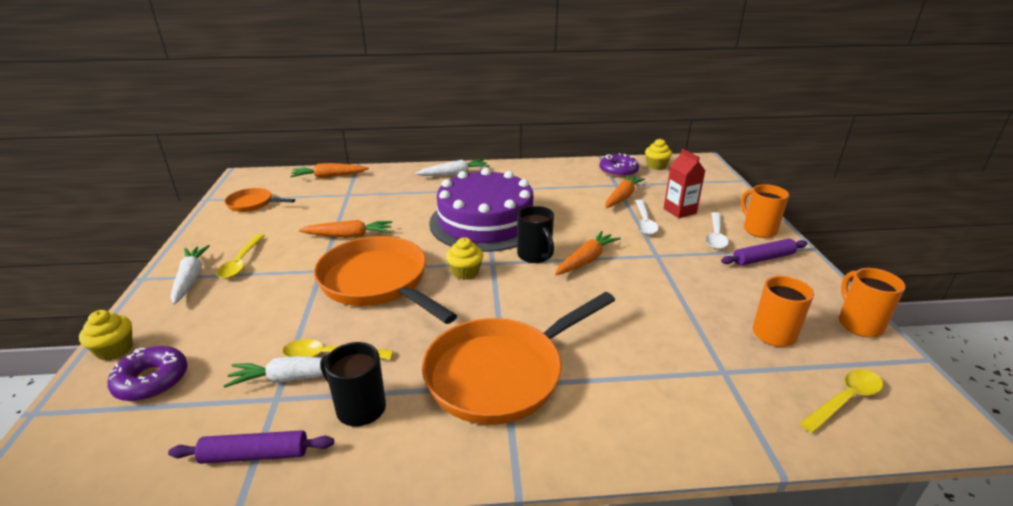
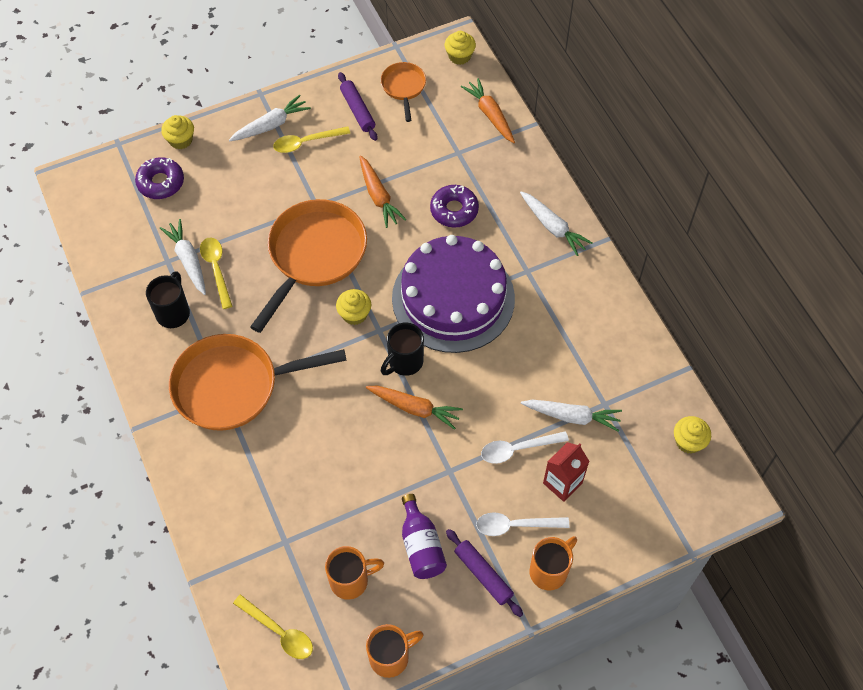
camera: 70 degrees right, 30 degrees up
(255, 455) = (121, 277): purple rolling pin -> purple rolling pin (357, 110)
(258, 177) = (459, 56): none -> yellow cupcake
(501, 373) = (233, 386): orange pan -> orange pan turned 45 degrees counterclockwise
(618, 171) = (648, 399): purple donut -> purple donut (454, 210)
(622, 197) = (572, 416): orange carrot -> white carrot
(733, 283) = (421, 545): none -> purple bottle

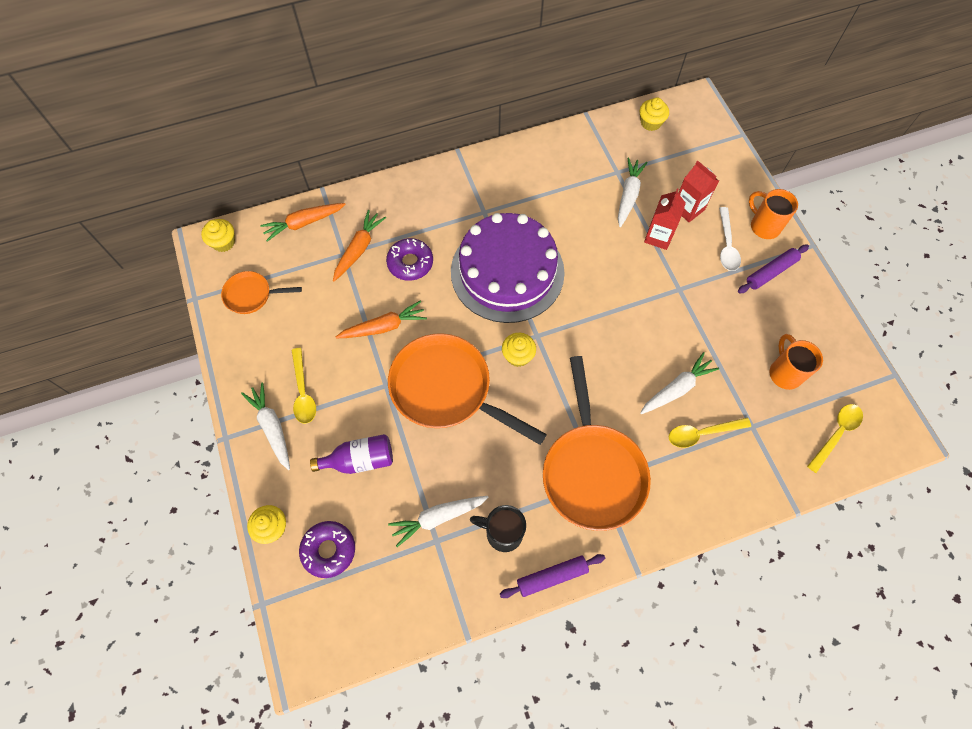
camera: 85 degrees left, 5 degrees up
(216, 269) = (453, 487): yellow spoon -> yellow spoon (702, 433)
(357, 110) = (271, 340): purple rolling pin -> purple rolling pin (552, 577)
(390, 657) = (847, 345): orange mug -> none
(404, 362) = (572, 316): black mug -> none
(414, 408) = (619, 311): orange carrot -> orange carrot (359, 249)
(421, 545) = (748, 316): purple bottle -> purple bottle (360, 460)
(517, 449) = (658, 237): white spoon -> red carton
(553, 227) = (440, 187): white carrot -> white carrot (676, 388)

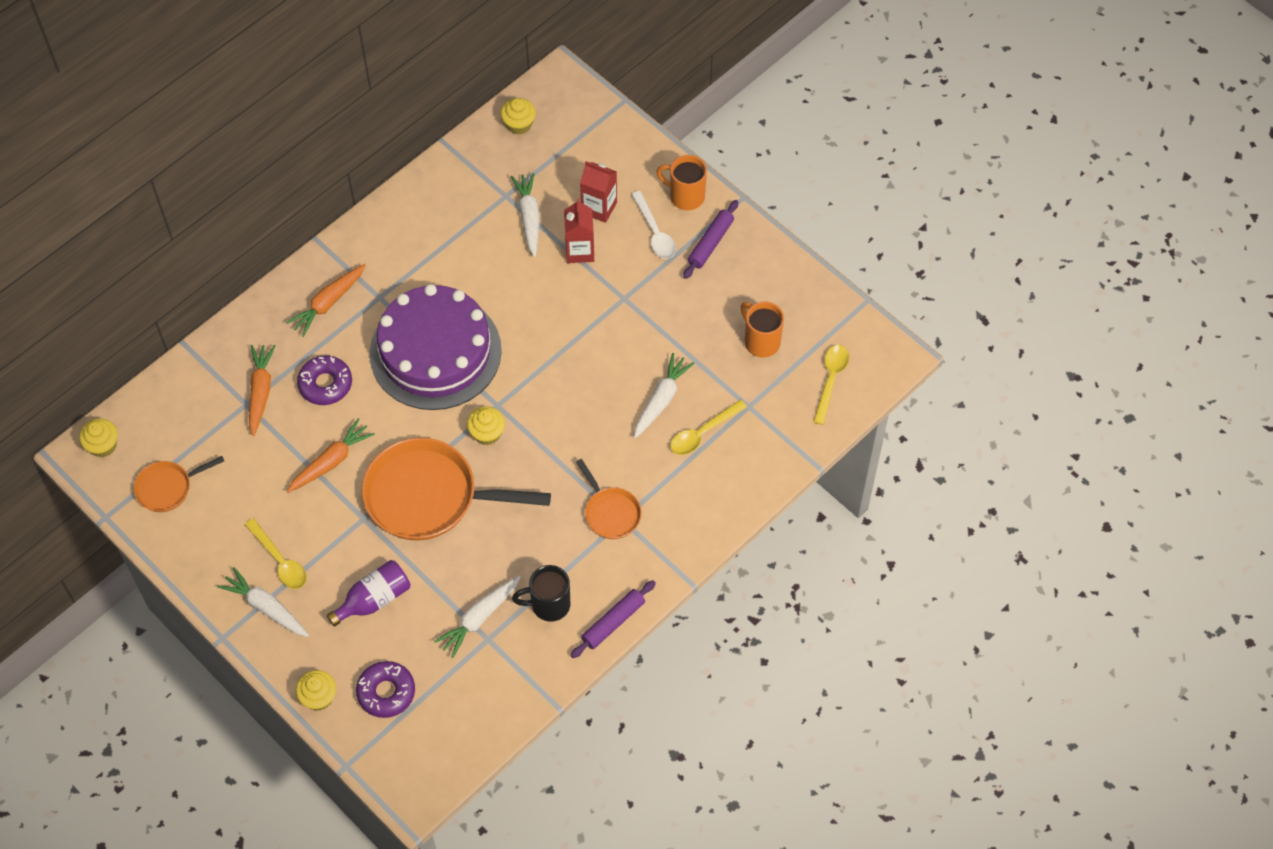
camera: 25 degrees left, 5 degrees down
(304, 223) = (183, 388): orange carrot -> orange carrot (328, 303)
(592, 471) = (610, 513): orange pan -> orange pan, size x0.50

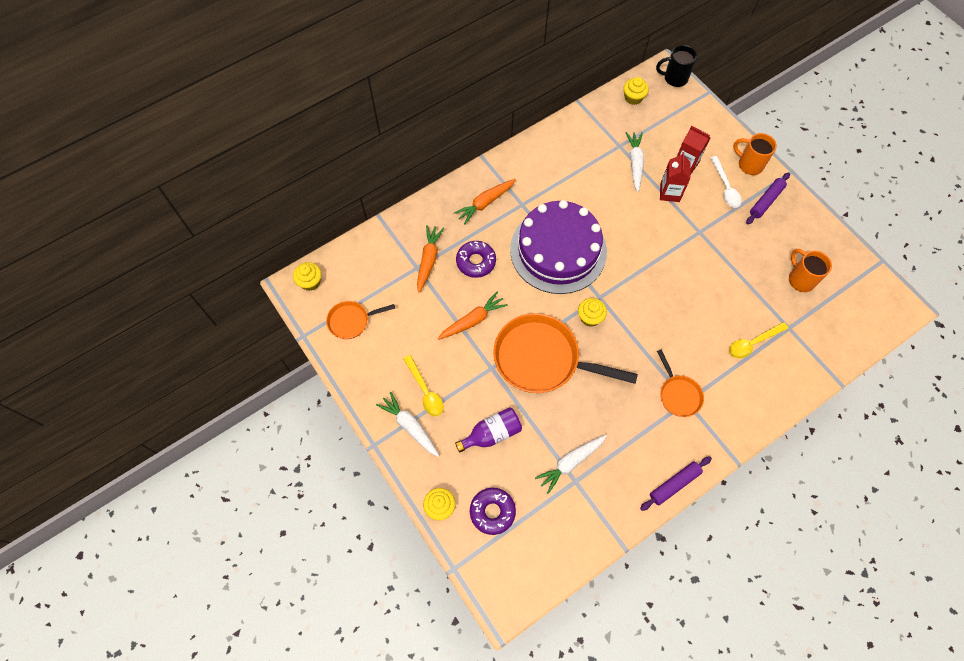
camera: 10 degrees right, 5 degrees up
(549, 604) = (625, 461): black mug -> black mug (674, 78)
(661, 400) = (722, 312): white carrot -> none
(831, 380) = (853, 317): yellow spoon -> none

